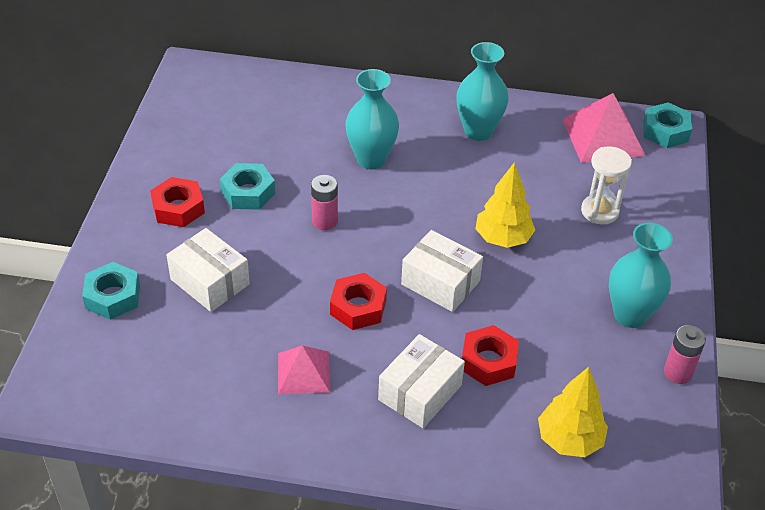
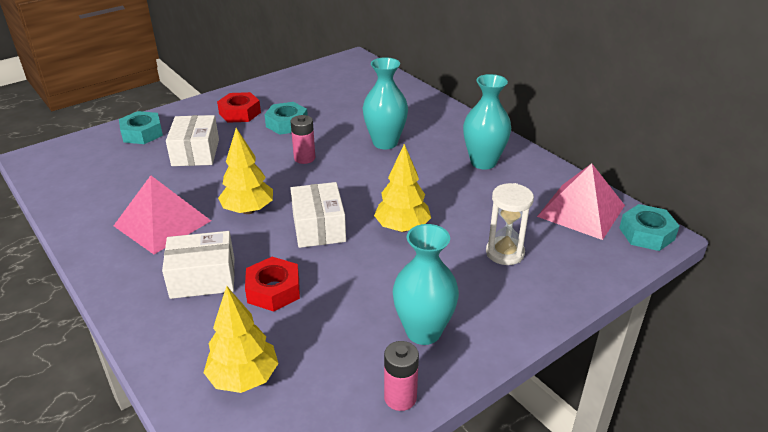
camera: 45 degrees right, 10 degrees down
(303, 372) = (162, 223): pink pyramid -> pink pyramid, size x1.59
(358, 307) = (248, 210): red nut -> yellow tree

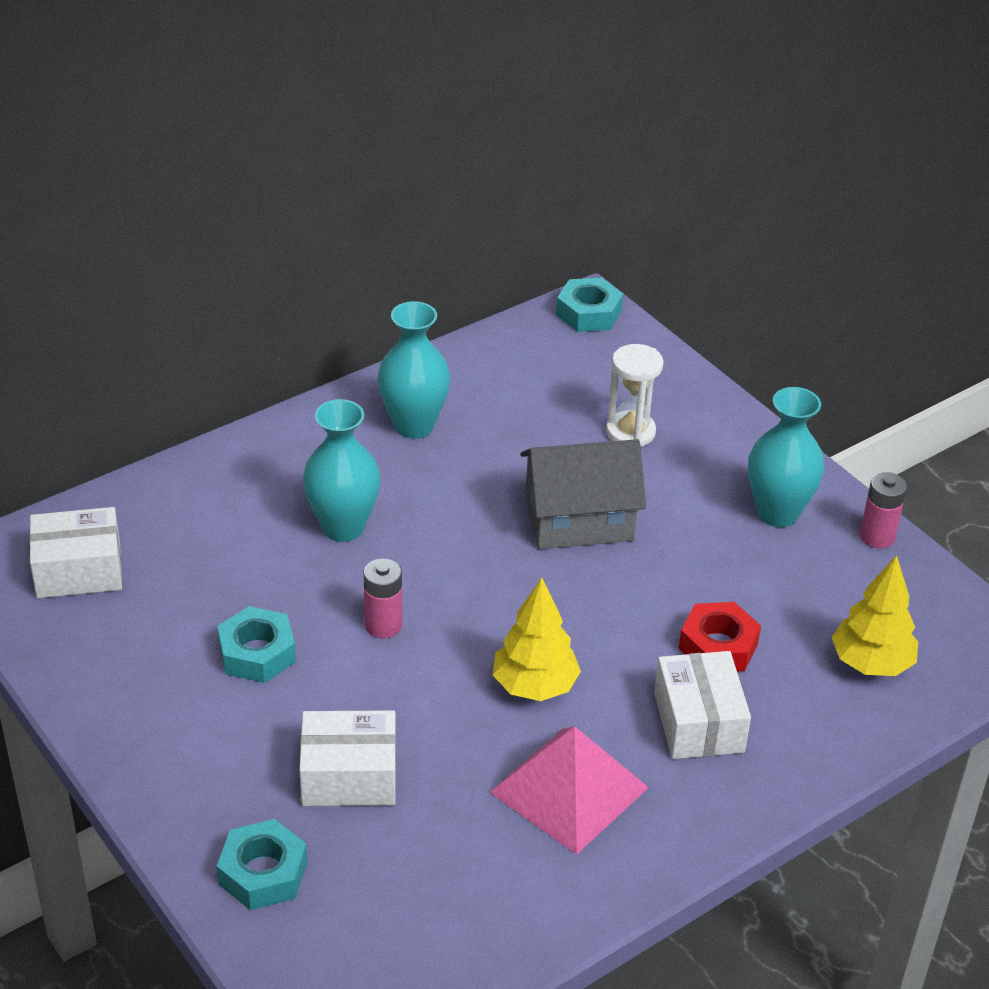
camera: 90 degrees left, 5 degrees up
(240, 113) = (201, 726): red nut -> none
(318, 227) = (579, 604): white box -> white box (78, 570)
(402, 228) = (579, 519): yellow tree -> grey house
(581, 210) = (540, 354): pink pyramid -> none

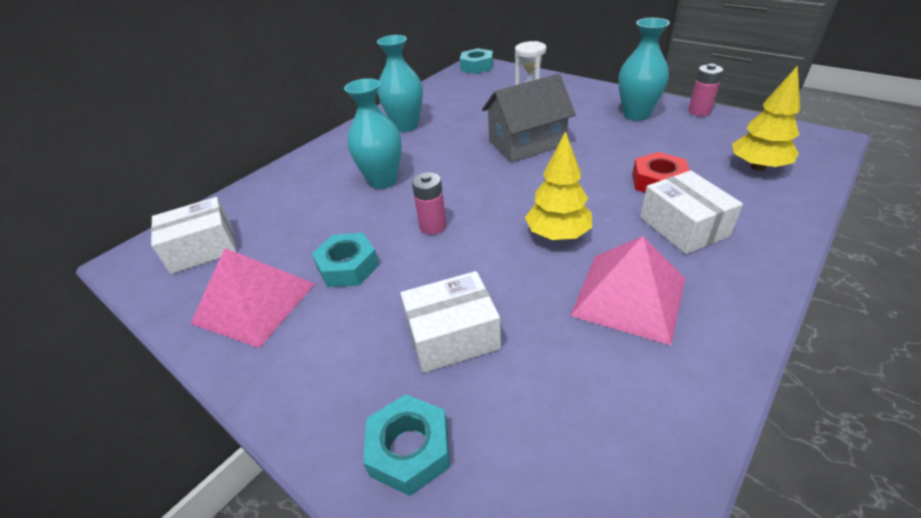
camera: 10 degrees left, 0 degrees up
(135, 669) = (254, 303): none -> pink pyramid

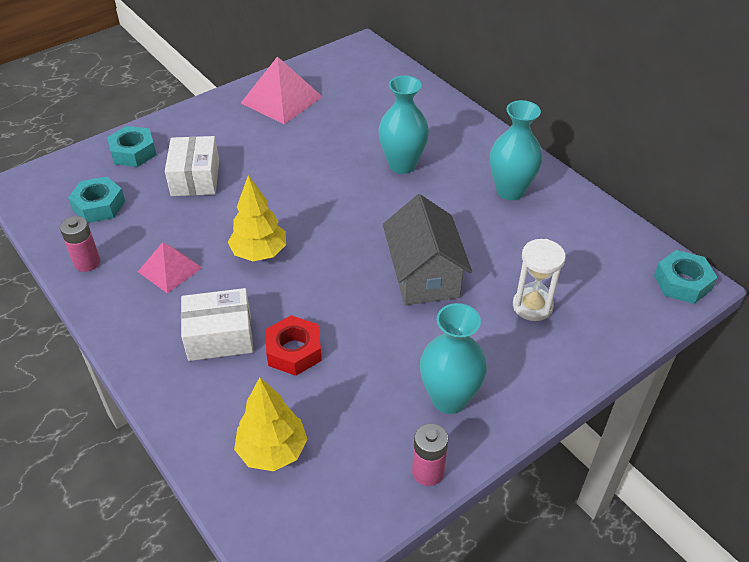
camera: 100 degrees right, 5 degrees up
(202, 248) = (356, 75): white box -> none
(348, 267) = (292, 139): turquoise nut -> turquoise nut (99, 206)
(433, 226) = (315, 185): pink battery -> pink battery (87, 263)
(629, 296) = (170, 269): pink pyramid -> pink pyramid, size x0.63

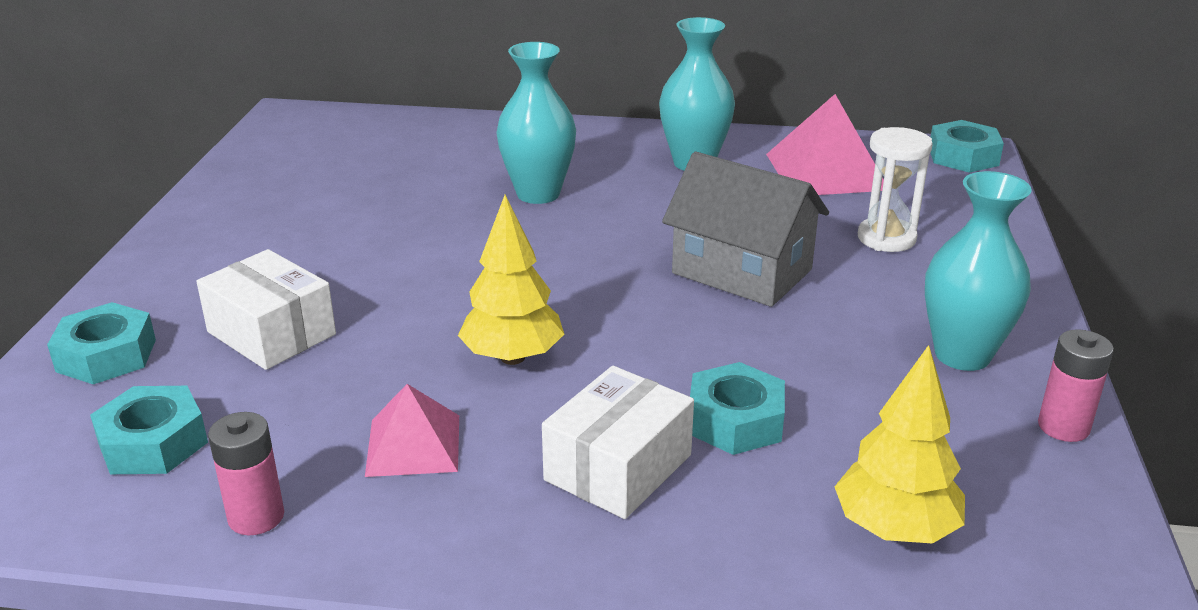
camera: 45 degrees left, 15 degrees down
(281, 99) = (261, 203): pink pyramid -> pink pyramid (826, 171)
(294, 351) = (735, 421): red nut -> turquoise nut

